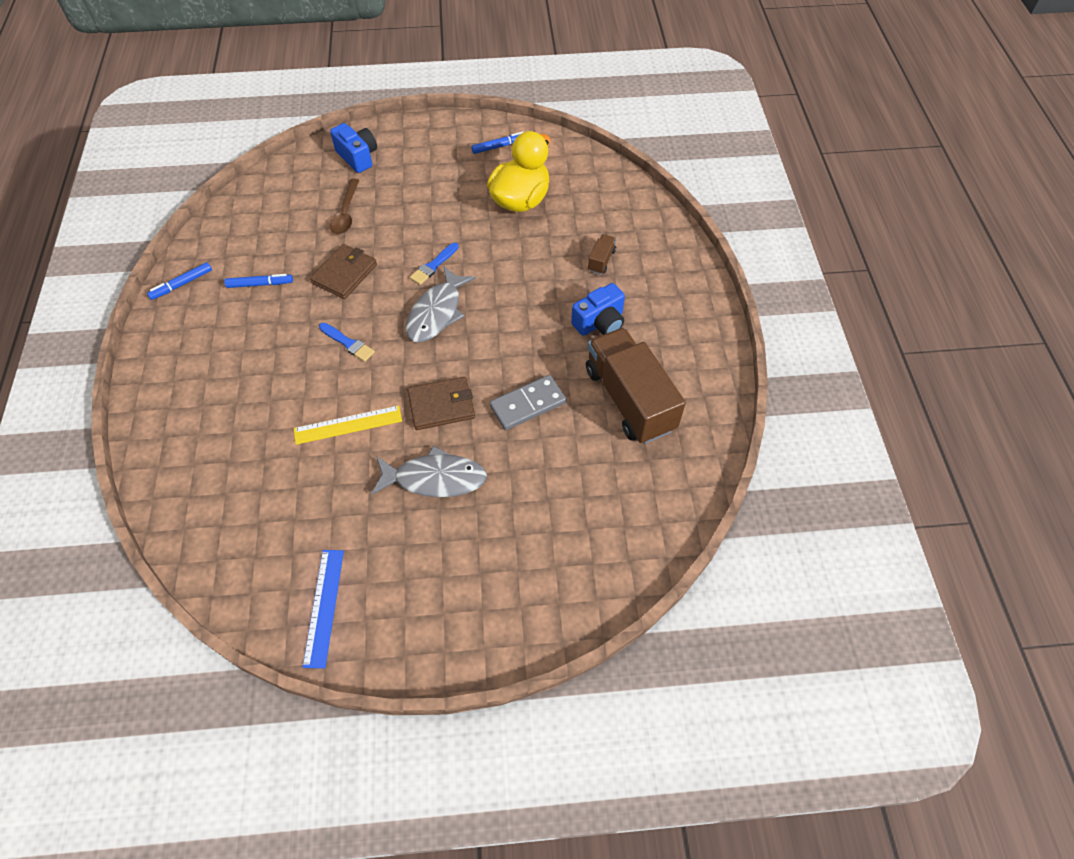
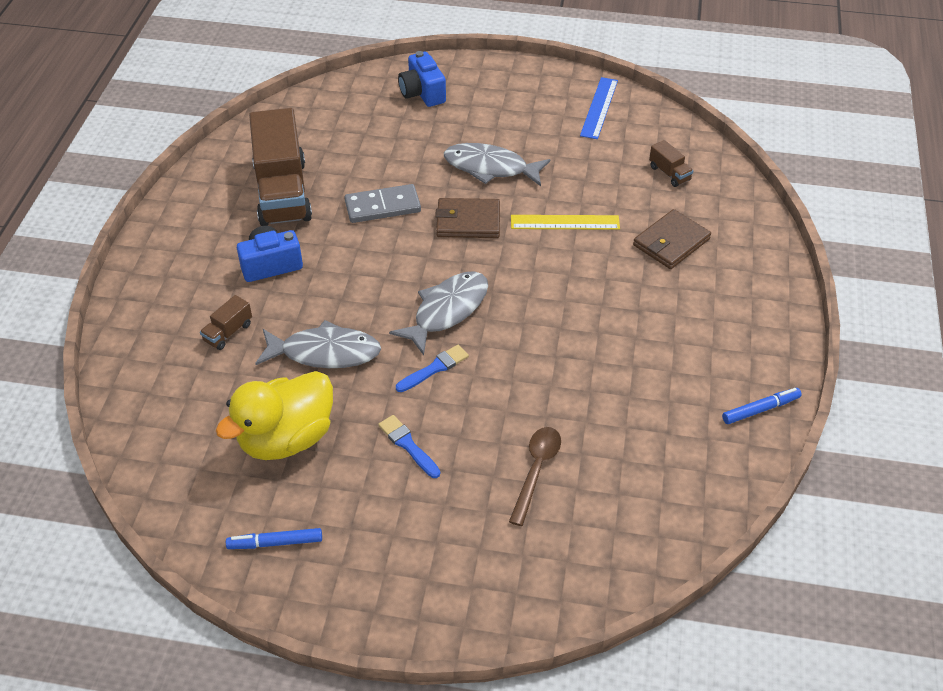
camera: 165 degrees left, 10 degrees down
(241, 515) = (669, 173): none -> brown truck
(260, 284) = (658, 389): blue marker -> none
(345, 274) = (549, 380): brown wallet -> brown wallet (671, 242)
(348, 343) = (555, 298): blue brush -> blue brush (408, 445)
(358, 157) = (503, 573): blue camera -> blue camera (422, 93)
(520, 260) = (325, 353): none -> grey fish

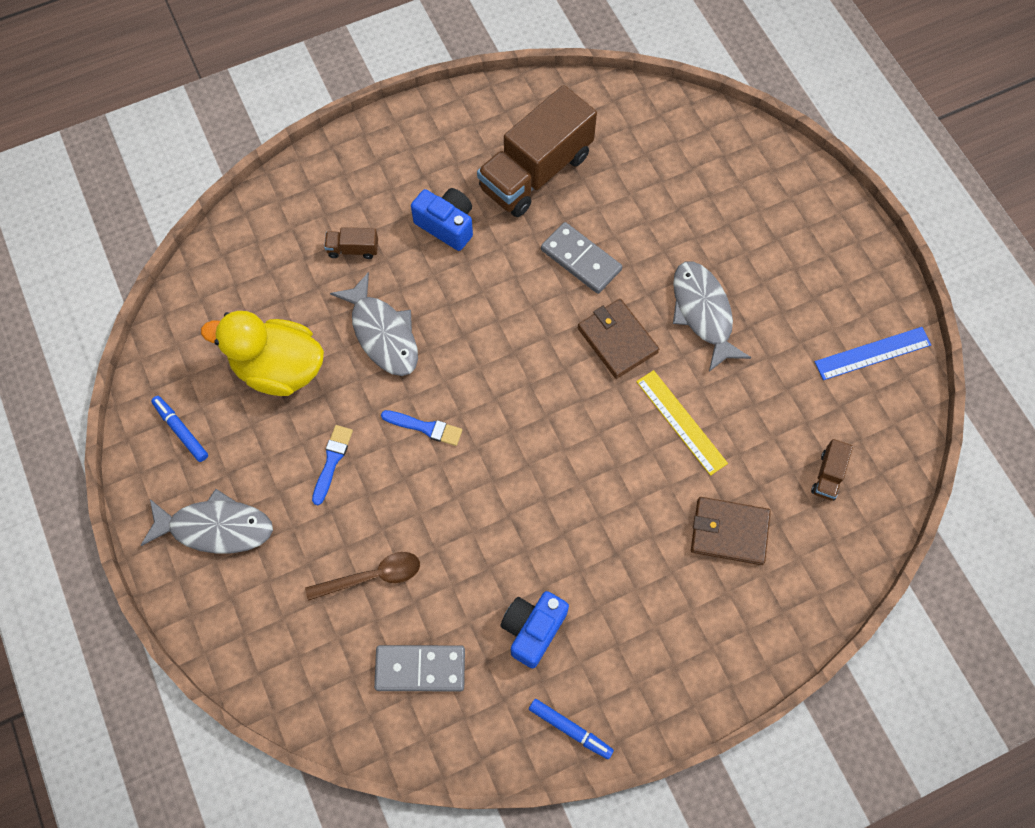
camera: 55 degrees right, 20 degrees up
(422, 93) = (758, 188): blue camera -> blue camera (533, 629)
(447, 311) = (496, 395): grey fish -> grey fish (216, 528)
(642, 479) = (420, 668): none -> grey domino

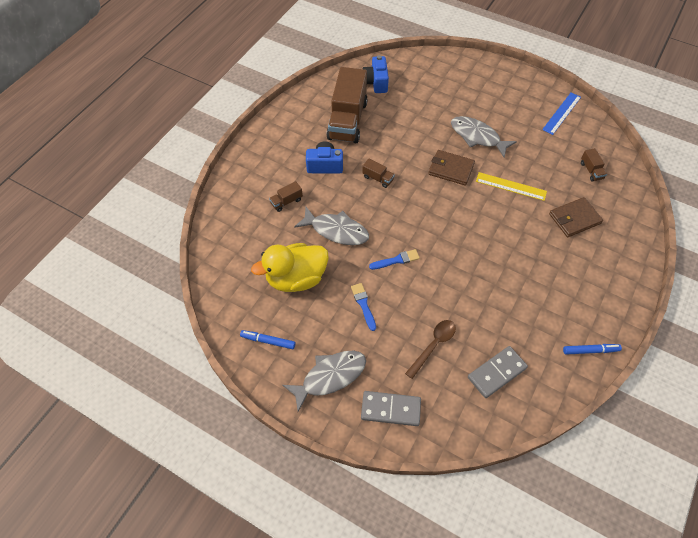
camera: 35 degrees left, 10 degrees down
(502, 290) = (378, 178): none -> brown truck
(533, 629) = (531, 317): blue camera -> blue camera (376, 82)
(580, 260) = (403, 145): grey domino -> grey domino (390, 409)

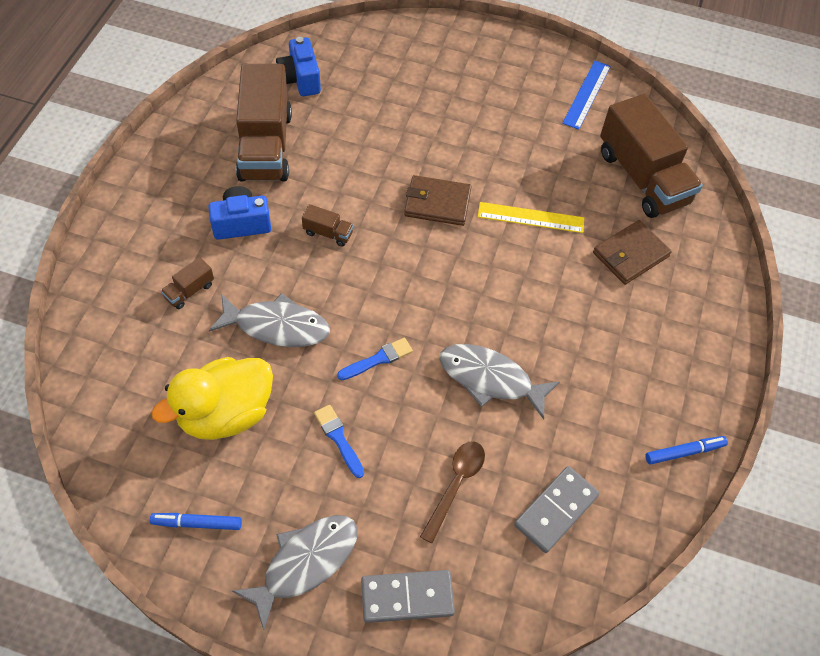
camera: 15 degrees left, 0 degrees up
(477, 137) = (469, 146): grey fish -> grey fish (490, 379)
(591, 171) = (642, 177): brown truck -> brown truck, size x2.45

